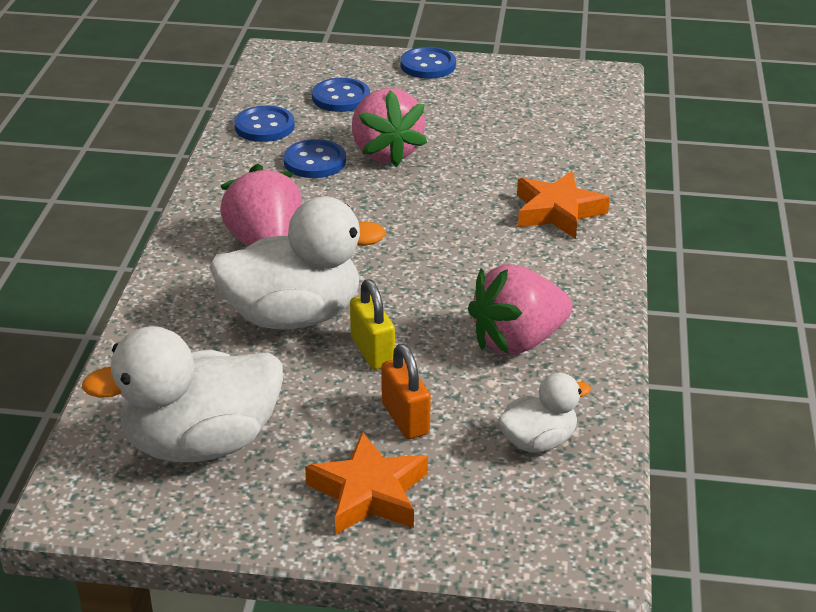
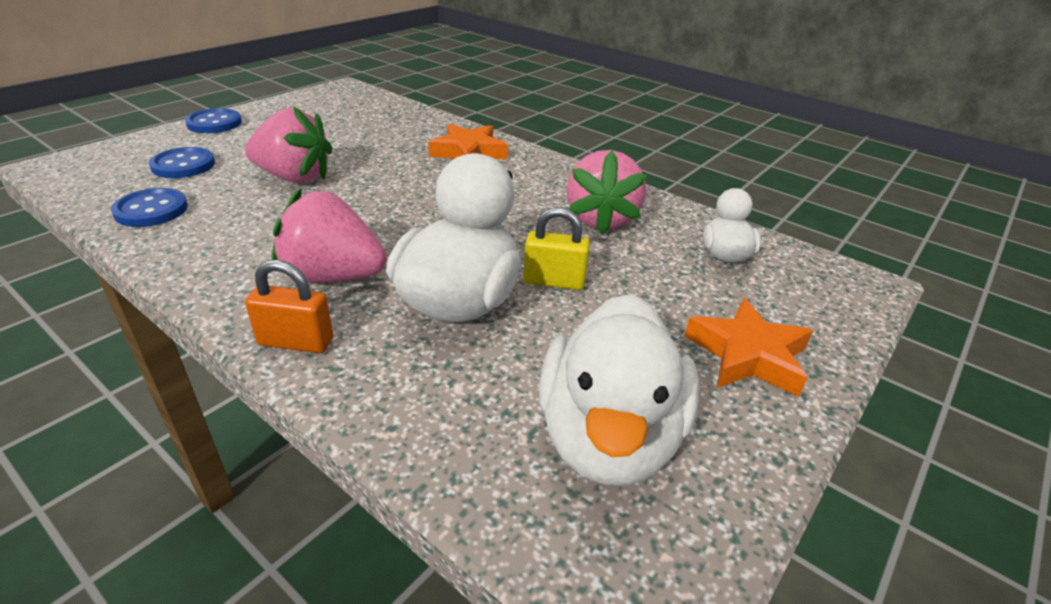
camera: 60 degrees left, 0 degrees up
(314, 161) = (250, 208): blue button -> none
(405, 418) = (657, 299): orange padlock -> orange padlock (296, 342)

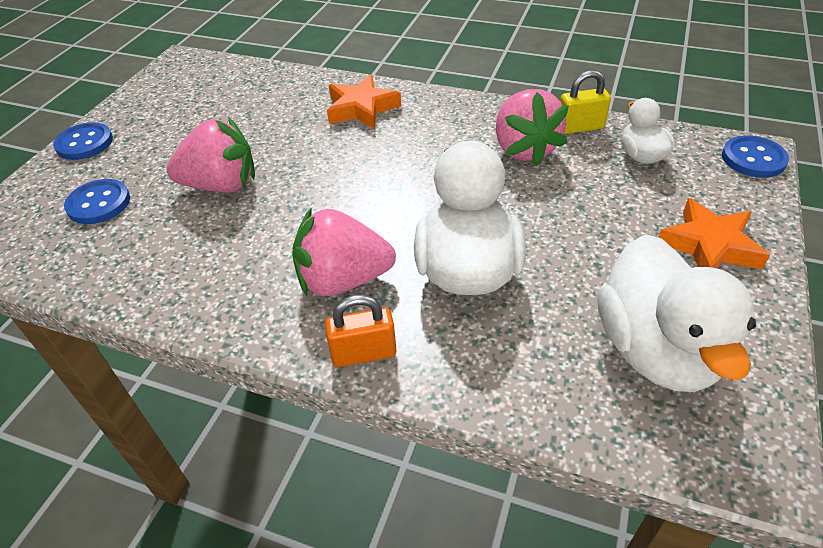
camera: 15 degrees left, 10 degrees up
(151, 210) = (114, 264): blue button -> blue button (753, 158)
(554, 281) = (528, 225): yellow padlock -> yellow padlock (580, 127)

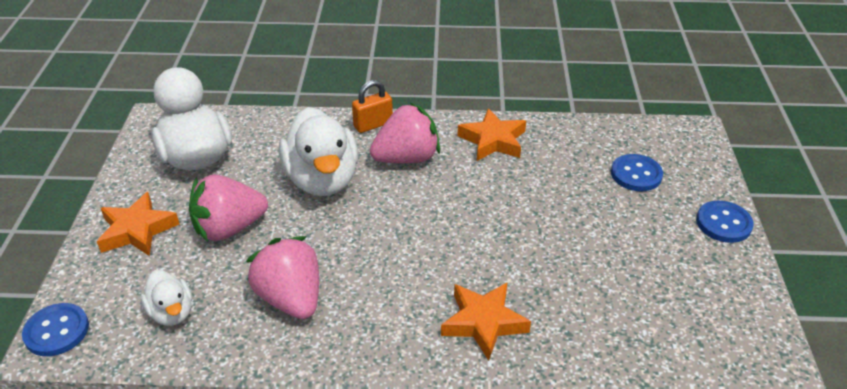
camera: 160 degrees right, 5 degrees down
(213, 284) = (493, 140): none -> orange star
(221, 185) = (553, 207): pink strawberry -> pink strawberry (229, 228)
(580, 127) = (231, 341): yellow padlock -> none

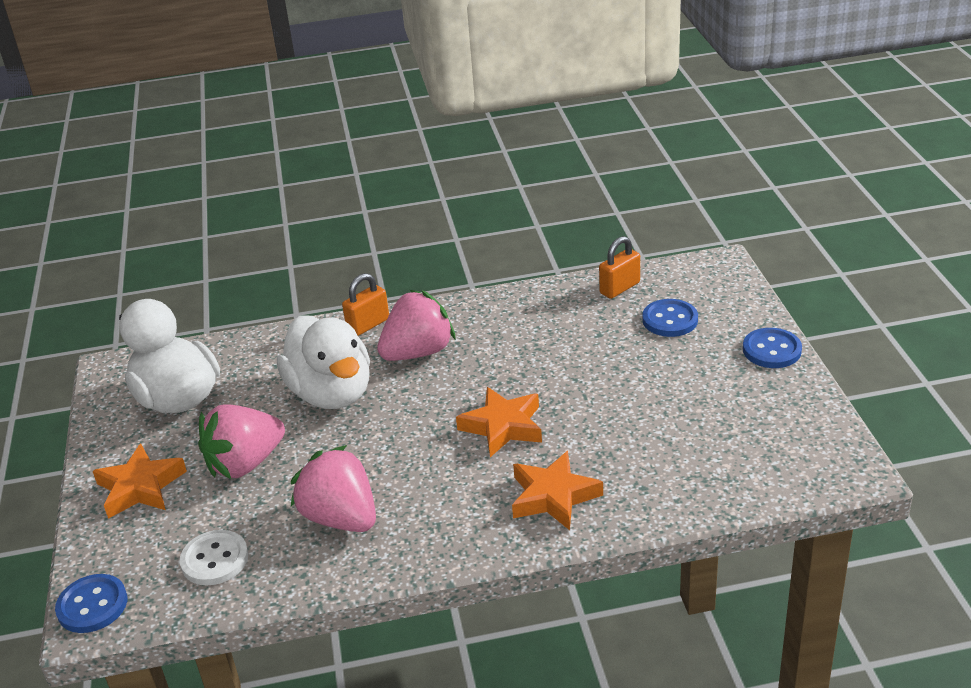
camera: 10 degrees left, 5 degrees down
(171, 313) = (215, 559): white duck -> white button
(493, 140) = (507, 315): orange star -> orange star (503, 426)
(599, 135) = (619, 288): none -> orange padlock

